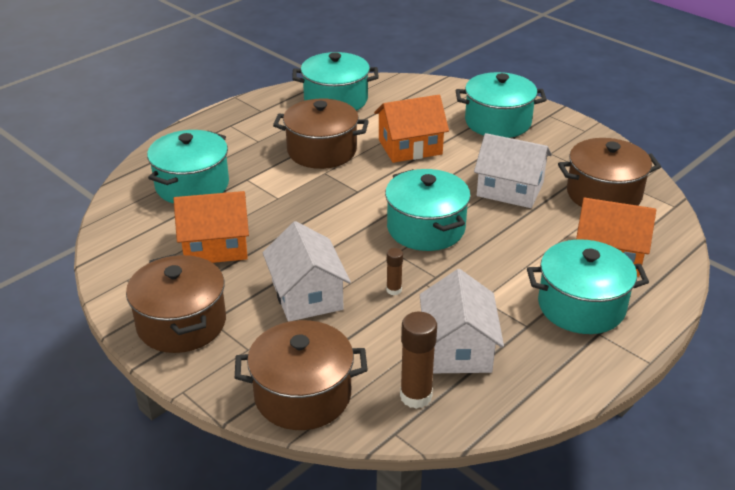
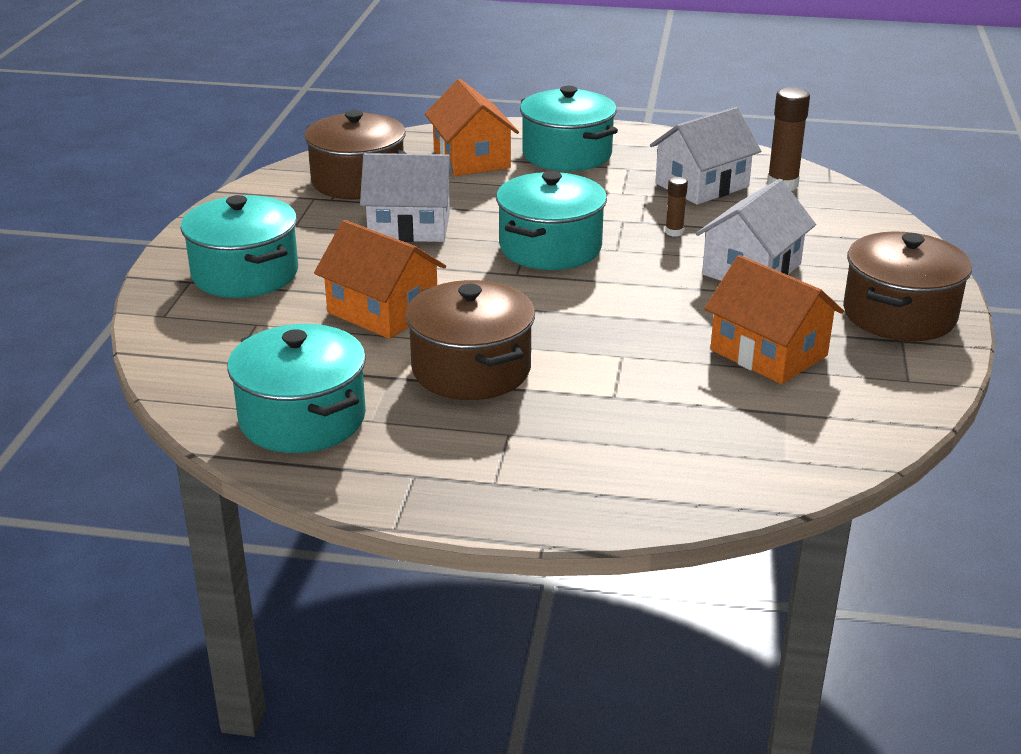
camera: 125 degrees left, 5 degrees down
(192, 185) = (687, 432): turquoise pot -> none
(303, 395) = (863, 225): brown pot -> none
(510, 189) = (409, 226): white house -> white house turned 75 degrees counterclockwise

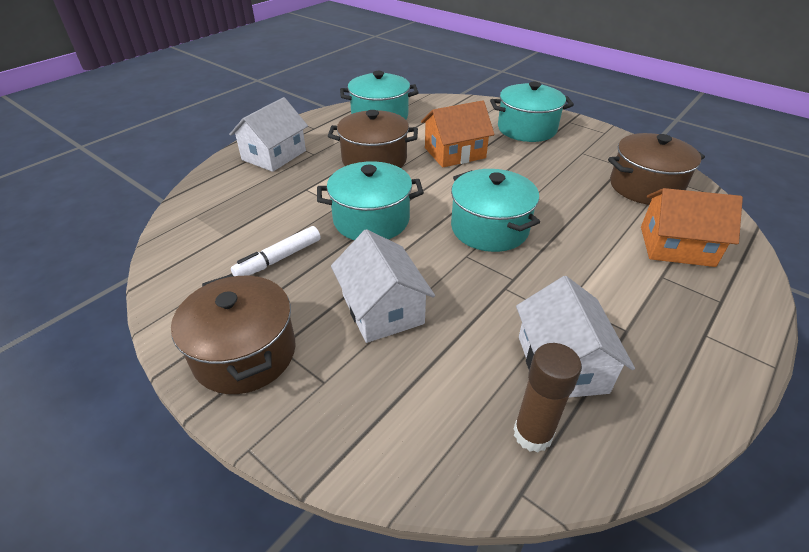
camera: 120 degrees right, 10 degrees up
(409, 226) = (558, 186): white house -> white house (274, 155)
(567, 154) = (673, 303): turquoise pot -> turquoise pot (371, 220)
(674, 232) = (474, 297): brown glue stick -> none
(768, 353) = (279, 259): orange house -> white marker

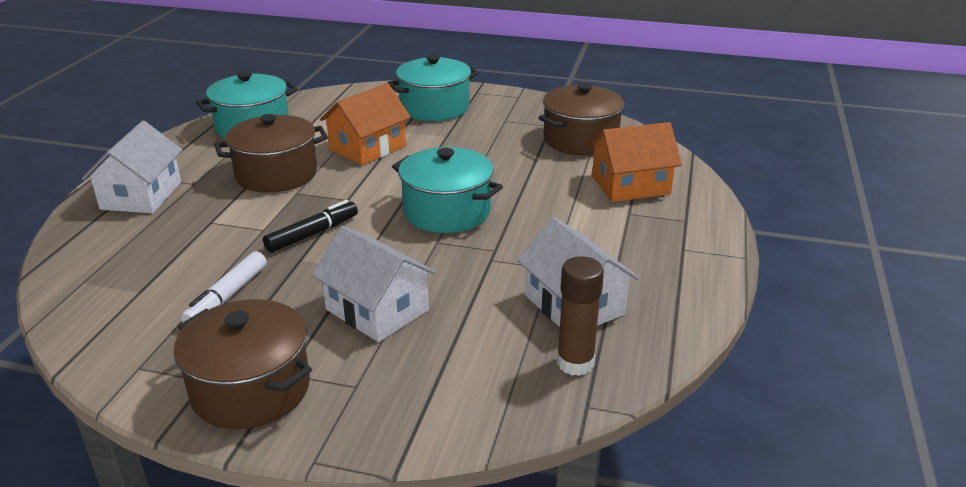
camera: 25 degrees left, 10 degrees down
(371, 220) = (312, 234): turquoise pot -> black marker

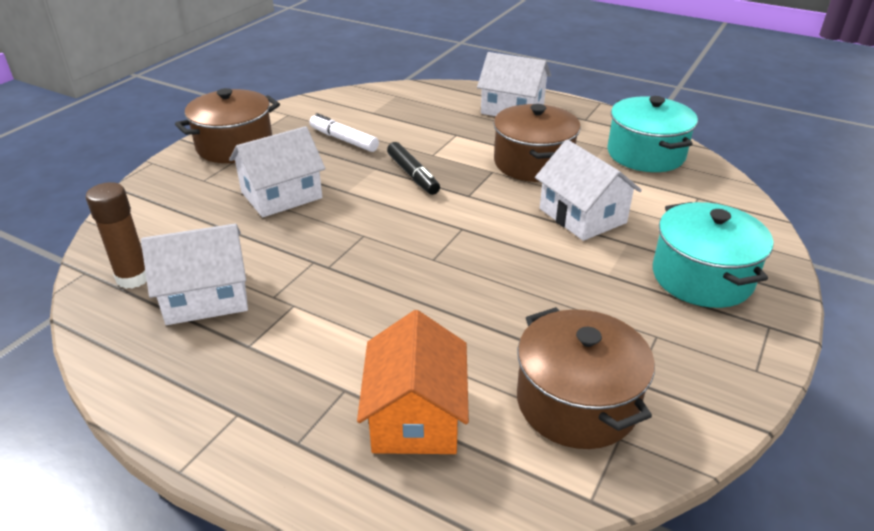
camera: 105 degrees right, 5 degrees up
(368, 148) = (582, 216): orange house -> white house
(447, 212) = (417, 248): turquoise pot -> none

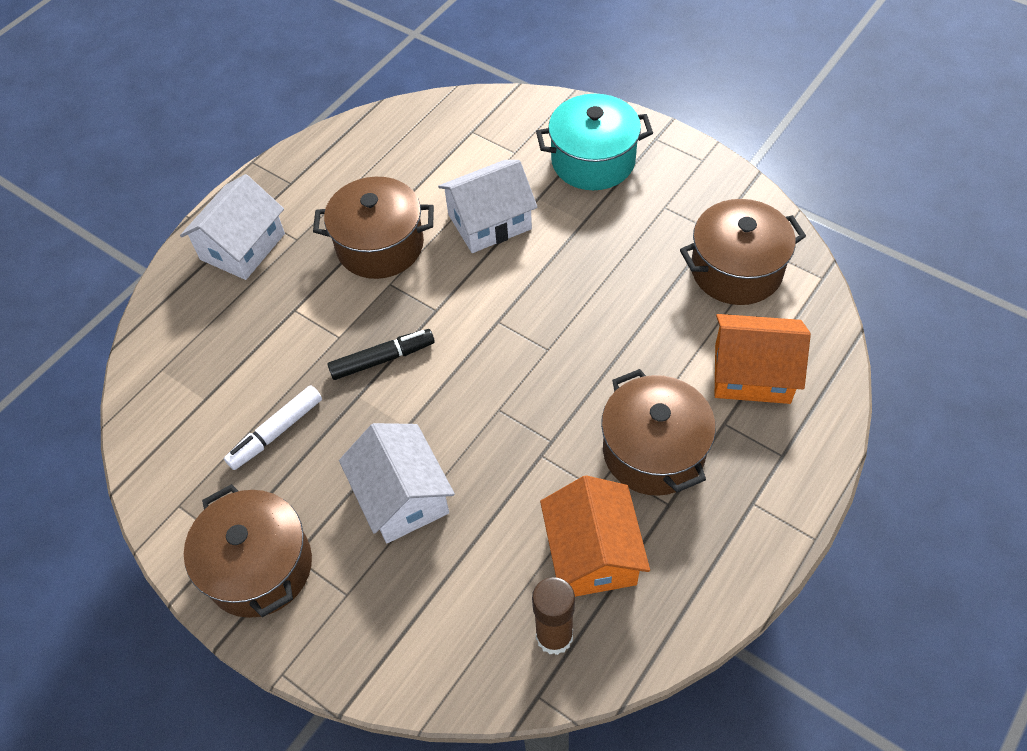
camera: 80 degrees left, 20 degrees up
(206, 296) = (592, 553): white house -> orange house
(312, 333) = (653, 451): none -> brown pot
(646, 154) = (383, 149): turquoise pot -> none

